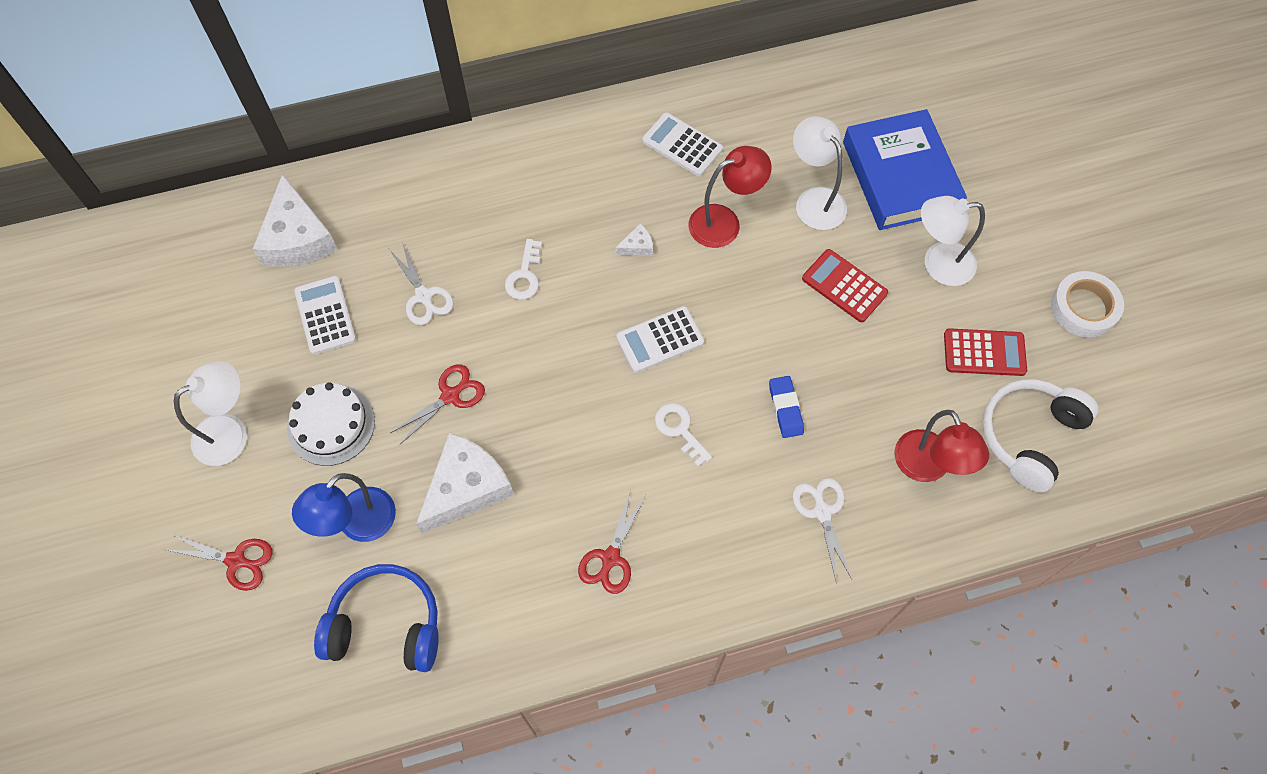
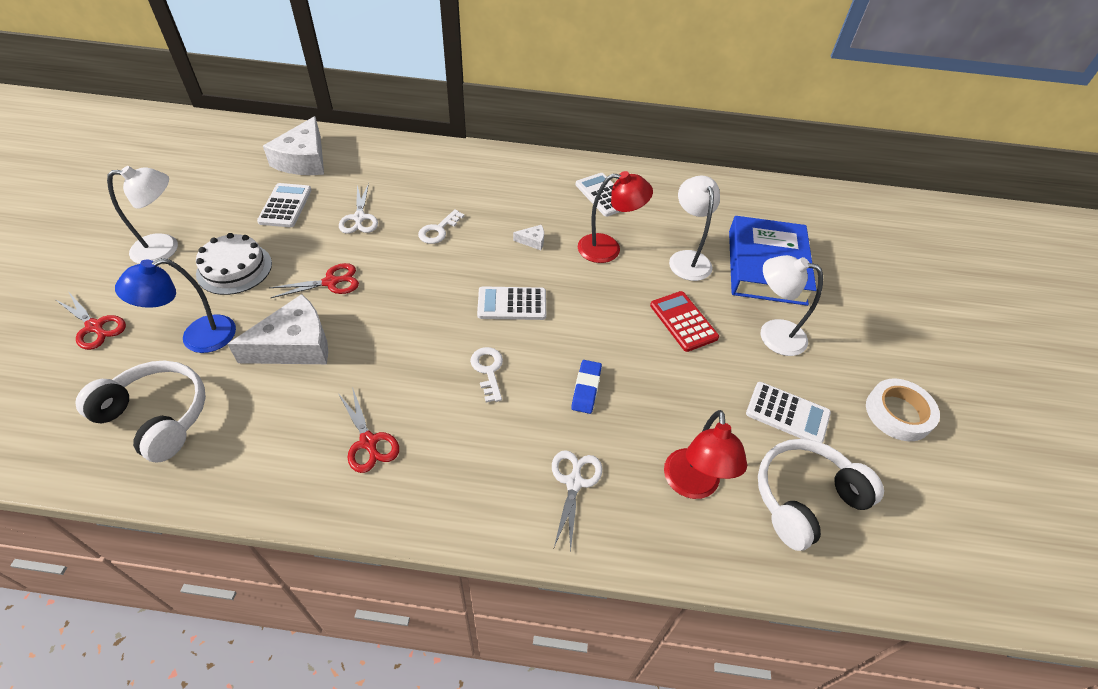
camera: 20 degrees right, 15 degrees down
(386, 626) = (157, 417): blue headphones -> white headphones
(610, 558) = (368, 442): red scissors -> red scissors turned 75 degrees counterclockwise
(984, 353) = (787, 413): red calculator -> white calculator

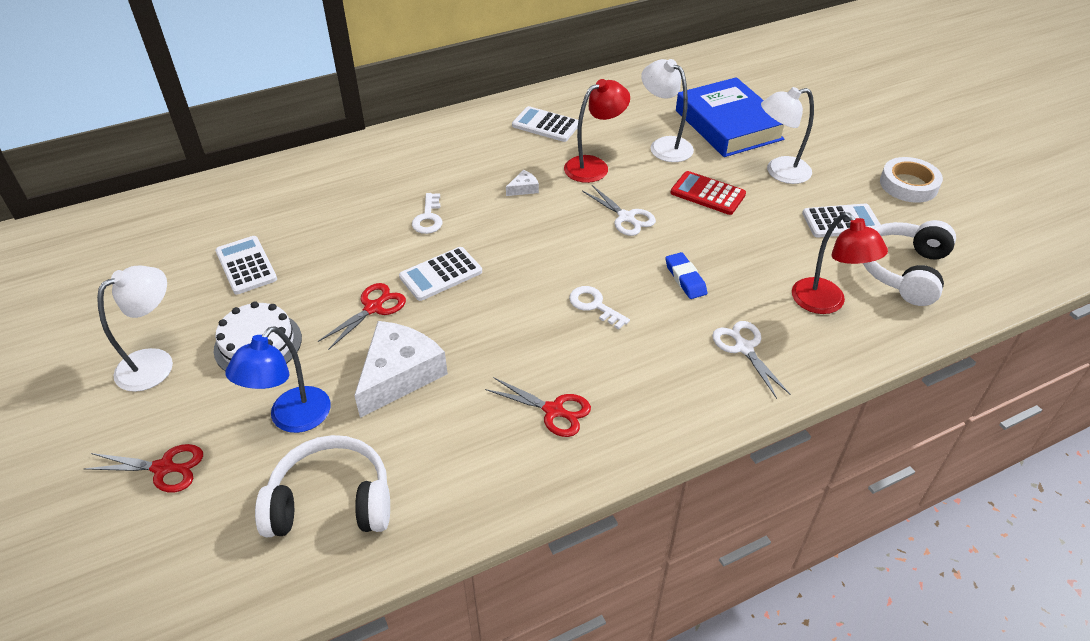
camera: 30 degrees left, 5 degrees down
(304, 160) = (216, 216): white cheese -> none
(359, 218) = (338, 242): white scissors -> white scissors (626, 217)
(512, 304) = (559, 246): white calculator -> white calculator (441, 274)

